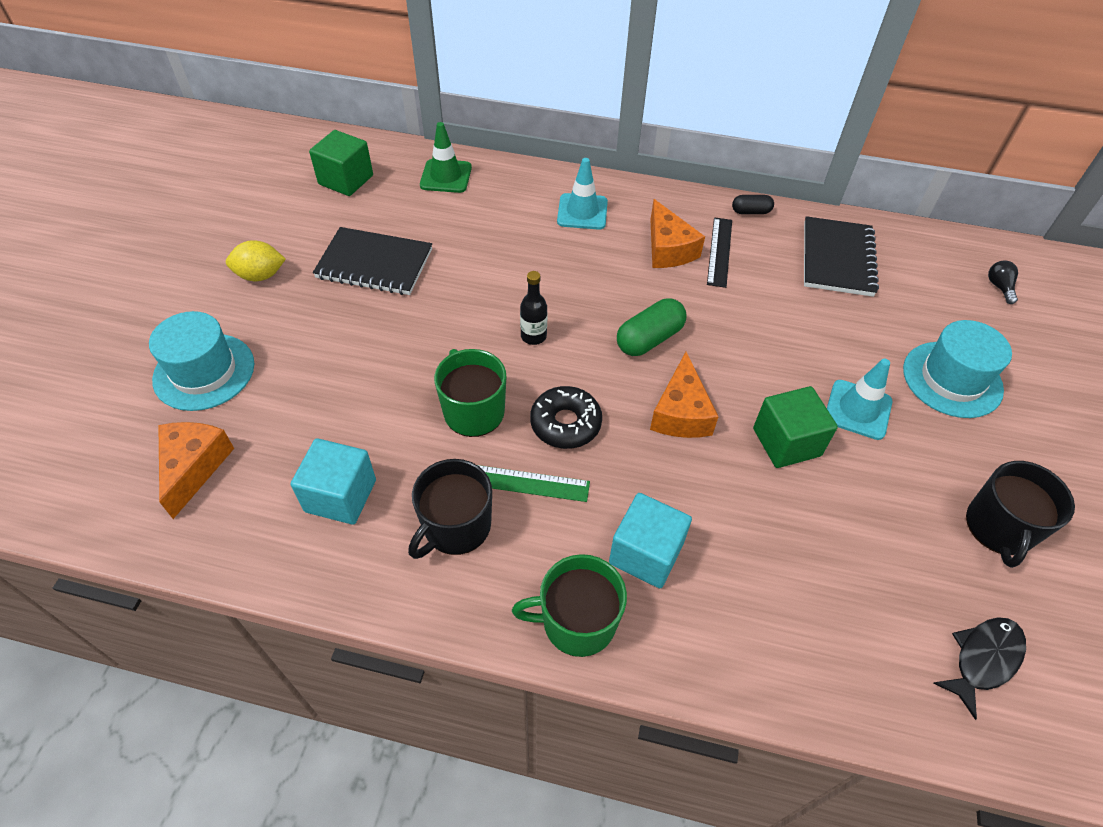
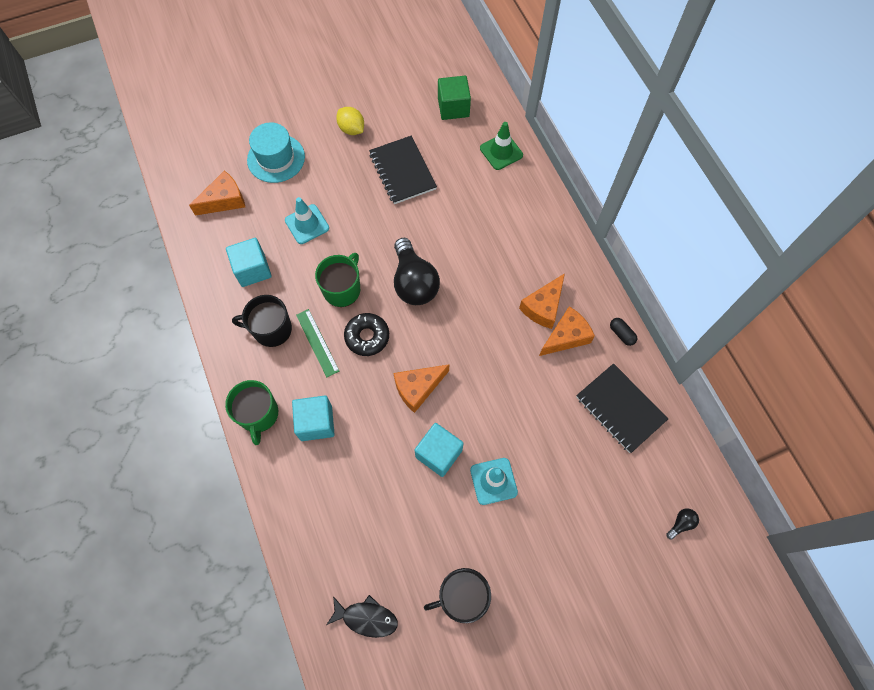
camera: 55 degrees right, 15 degrees up
(533, 336) = (414, 282): black bottle -> black light bulb
(577, 622) = (258, 414): green mug -> green mug turned 150 degrees counterclockwise
(582, 212) = (535, 241): turquoise traffic cone -> turquoise traffic cone (307, 224)
(649, 339) = (459, 341): green capsule -> none
(719, 251) = (566, 337): black ruler -> orange cheese
(786, 442) = (438, 453): green cube -> turquoise cube
(837, 259) = (620, 408): black notebook -> black notebook turned 75 degrees clockwise
(952, 379) = (563, 526): turquoise hat -> none

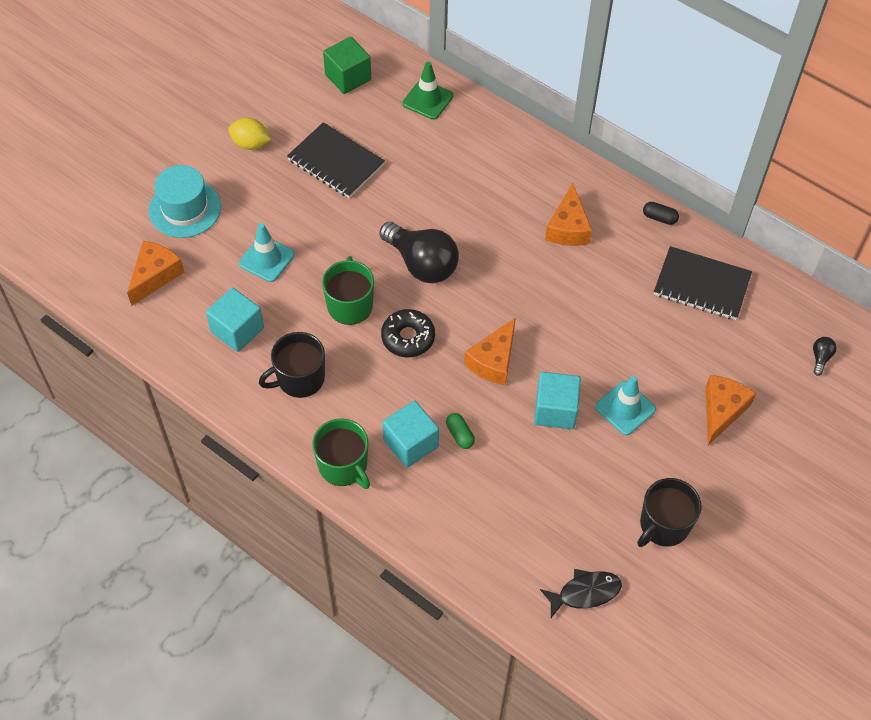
camera: 30 degrees left, 10 degrees down
(317, 342) = (359, 368): green ruler -> none
(355, 435) = (460, 435): none -> green capsule
(566, 337) = (608, 245): orange cheese -> orange cheese (722, 411)

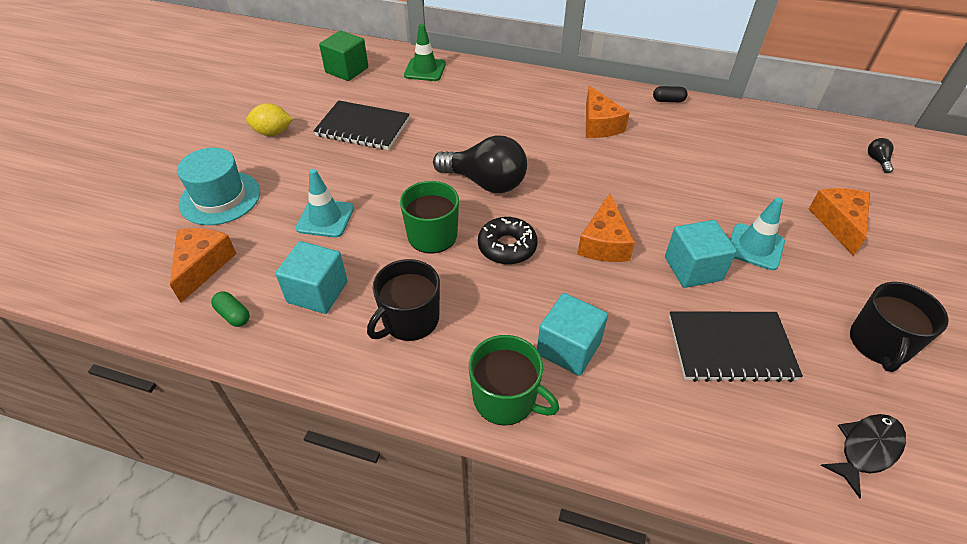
camera: 20 degrees left, 10 degrees down
(460, 435) = (615, 322): green capsule -> green capsule (233, 315)
(701, 285) = (739, 136): black notebook -> black notebook (730, 348)

